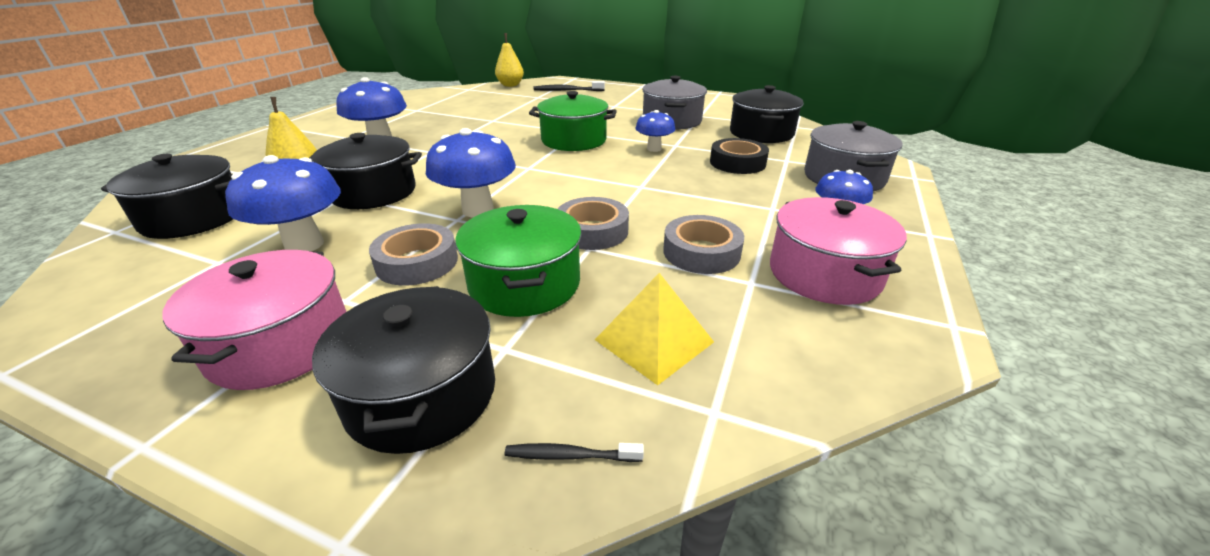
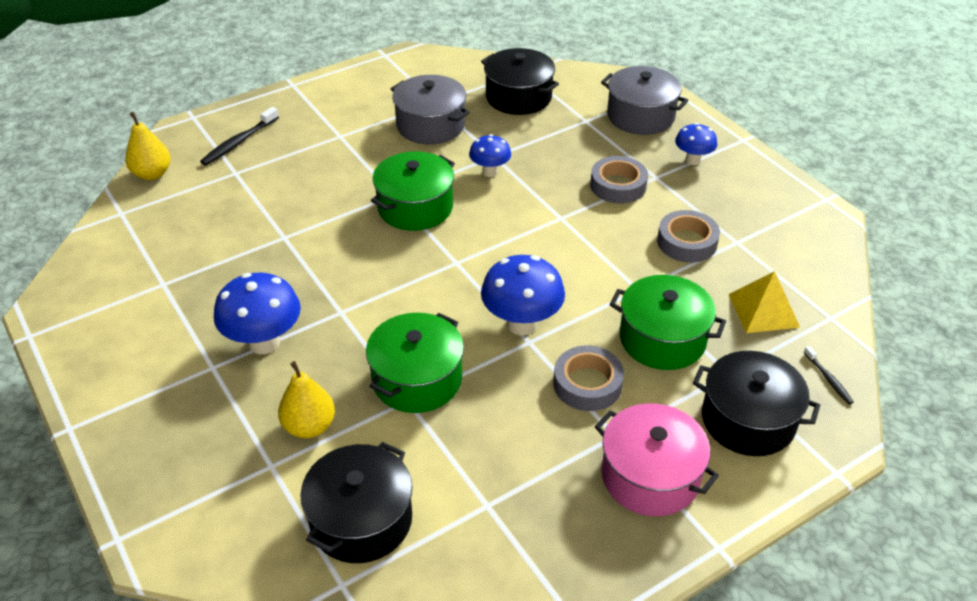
camera: 55 degrees left, 10 degrees up
(304, 245) = (499, 445): blue mushroom -> none
(373, 192) = (417, 379): black pot -> green pot
(570, 455) = (828, 379): black toothbrush -> black toothbrush turned 60 degrees counterclockwise
(592, 231) = (615, 277): grey tape -> grey tape (618, 185)
(737, 163) = (566, 146): black tape -> none
(824, 274) = (750, 209): pink pot -> none

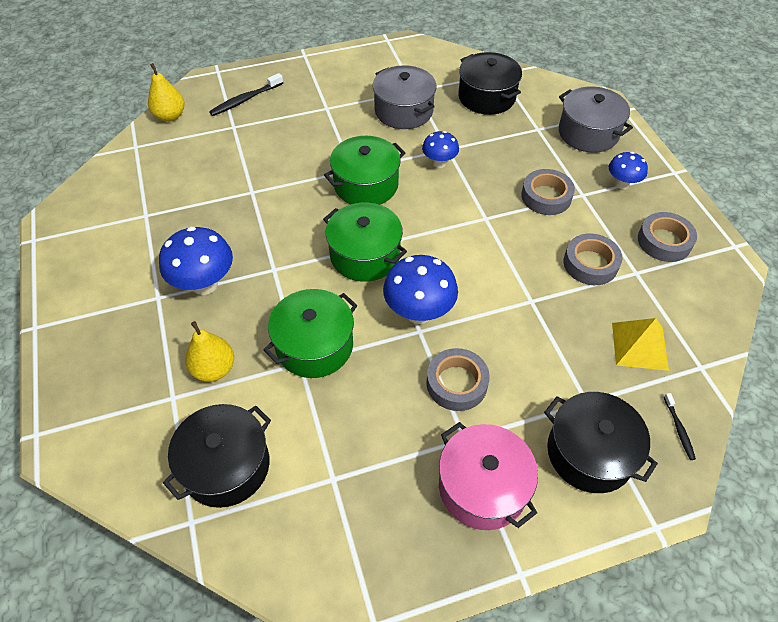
camera: 15 degrees right, 10 degrees up
(662, 339) = (537, 354): green pot -> green pot (365, 255)
(754, 207) = (664, 241): none -> grey tape

